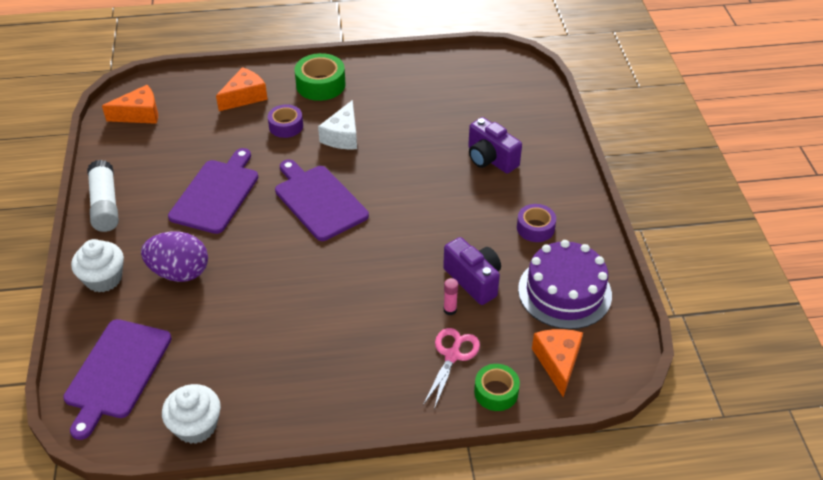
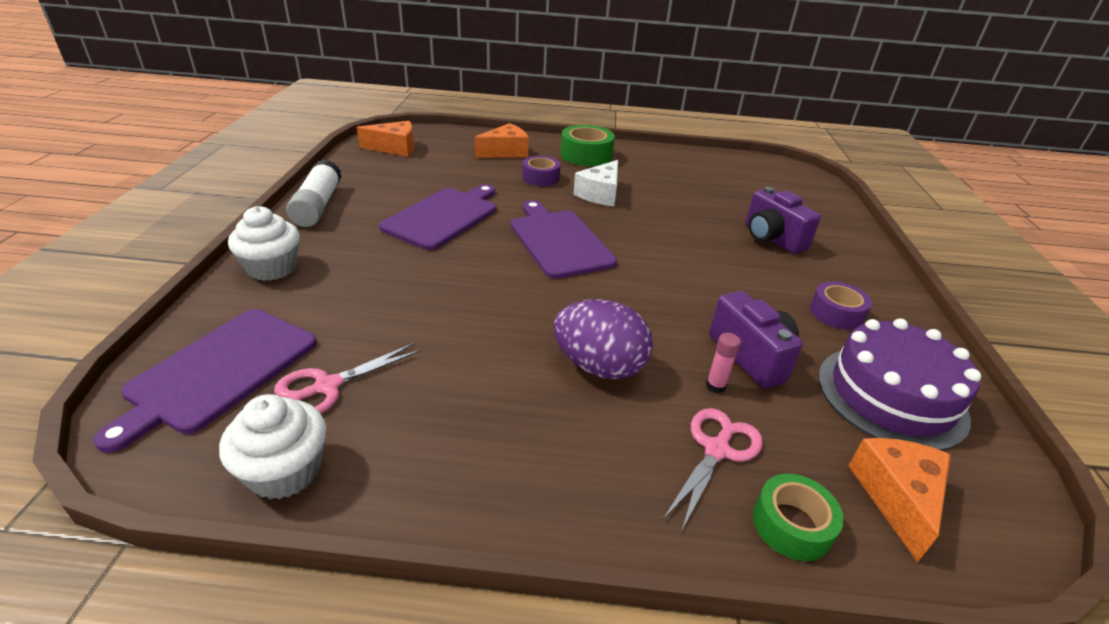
camera: 10 degrees right, 10 degrees down
(179, 272) = (365, 278): purple egg -> purple egg (599, 366)
(194, 367) = (327, 386): none -> pink scissors

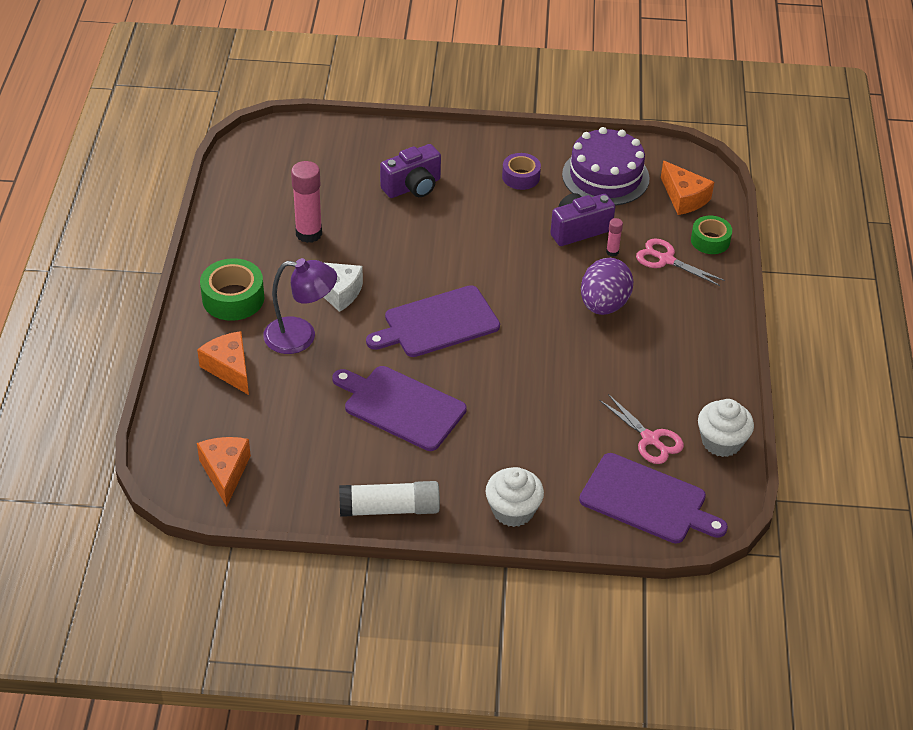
camera: 90 degrees left, 10 degrees up
(540, 178) = (301, 336): purple tape -> purple lamp
(675, 185) = (309, 233): none -> pink glue stick
(897, 497) = (684, 198): orange cheese -> orange cheese turned 135 degrees counterclockwise

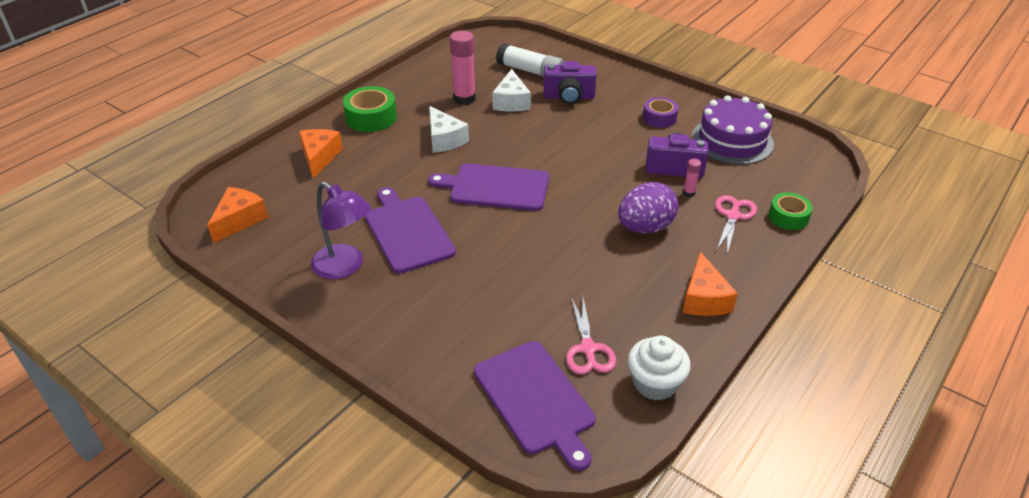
camera: 35 degrees right, 5 degrees down
(301, 336) = (388, 157): purple lamp -> purple lamp (345, 267)
(360, 217) = (511, 102): none -> white cheese
(390, 508) = (319, 299): white glue stick -> white glue stick (530, 71)
(513, 510) = (411, 349): white cupcake -> none
(666, 260) = (733, 216): pink scissors -> pink scissors turned 45 degrees clockwise
(684, 198) = (790, 178): orange cheese -> orange cheese (704, 299)

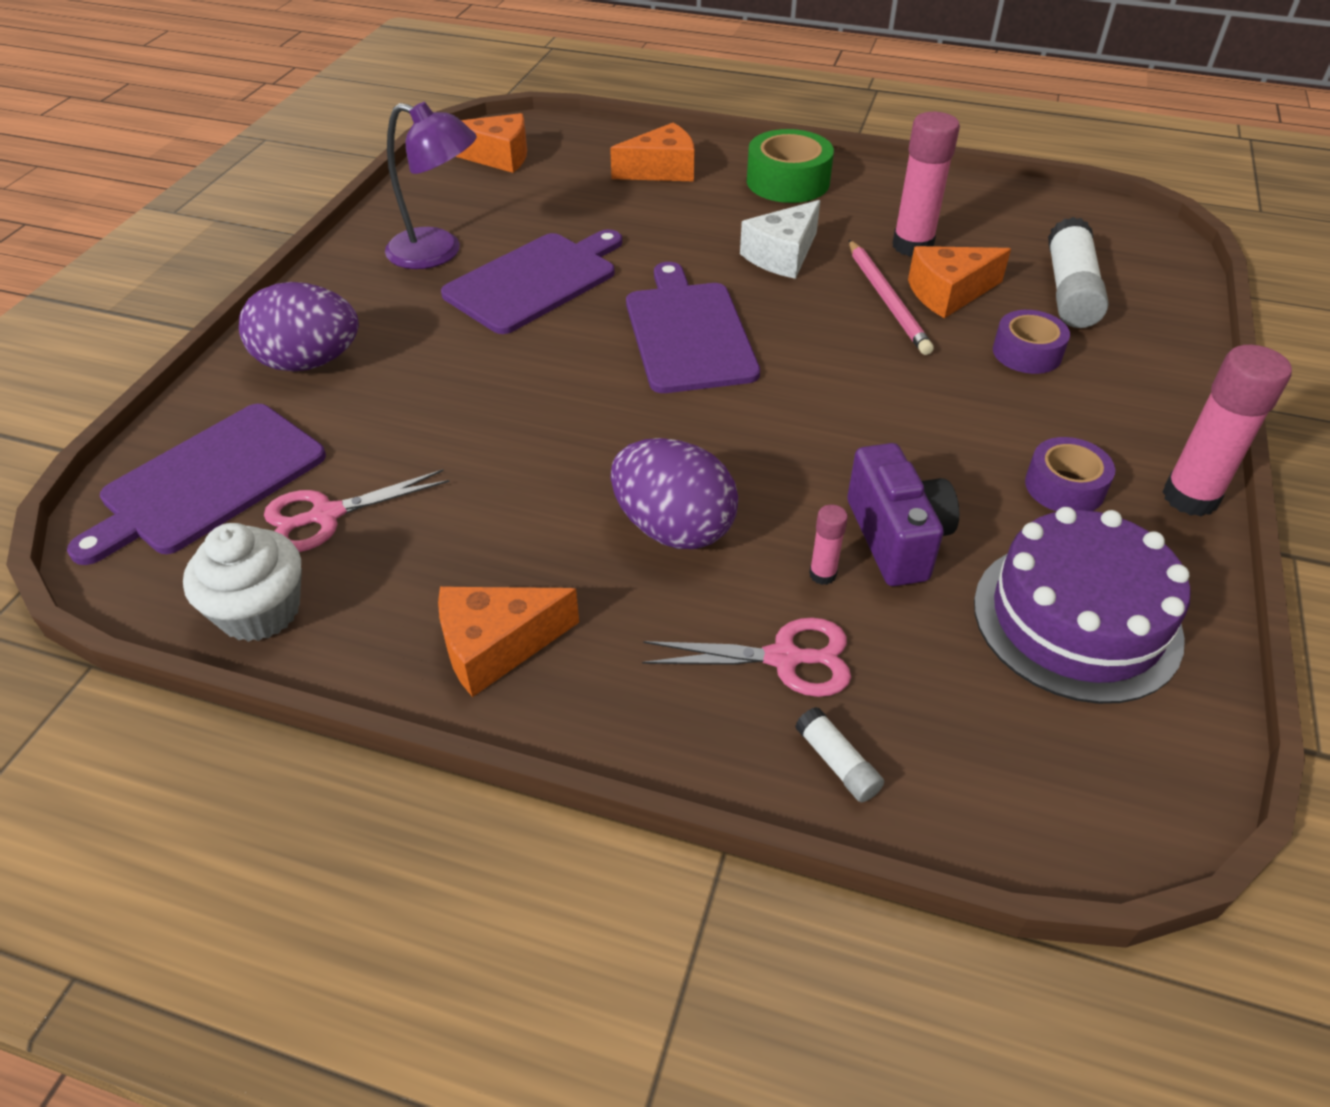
camera: 70 degrees right, 5 degrees up
(345, 267) = (438, 252): purple lamp -> purple lamp turned 90 degrees counterclockwise
(435, 342) = (309, 362): none -> purple egg
(505, 120) = (887, 299): none -> pink pencil
(511, 102) = (948, 293): white cheese -> orange cheese
(569, 97) = (1027, 353): purple camera -> purple tape
(676, 93) = (1190, 497): none -> pink glue stick
(788, 217) = (837, 763): green tape -> white glue stick

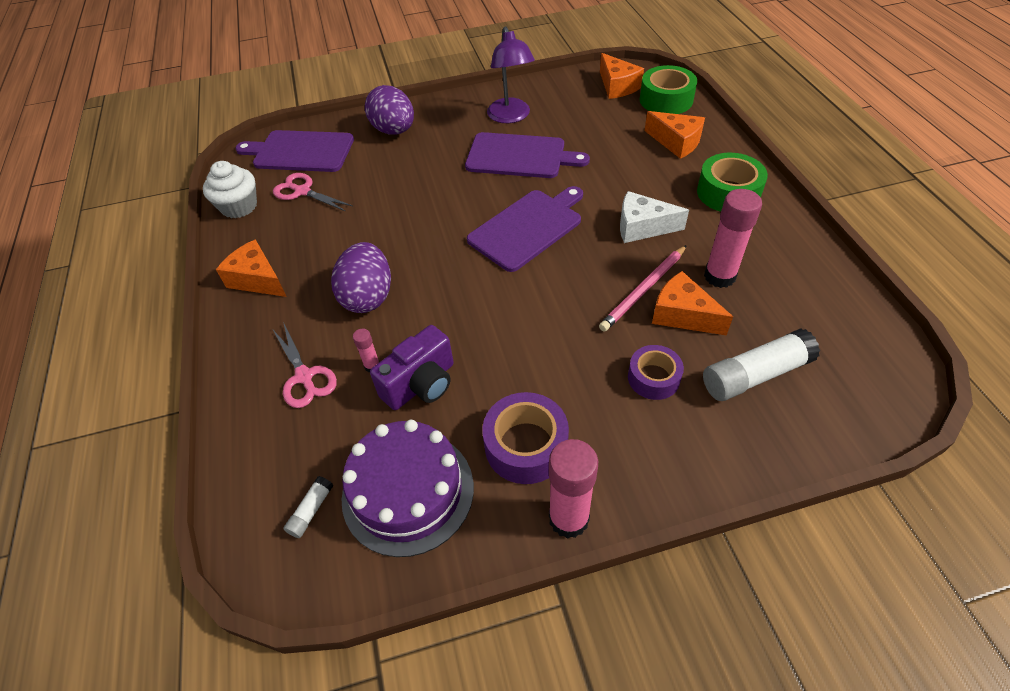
camera: 60 degrees right, 5 degrees up
(574, 141) = (666, 100): none -> green tape
(837, 763) = (248, 425): white glue stick -> white glue stick (311, 511)
(1064, 487) = (526, 446): purple tape -> purple tape, size x1.51

